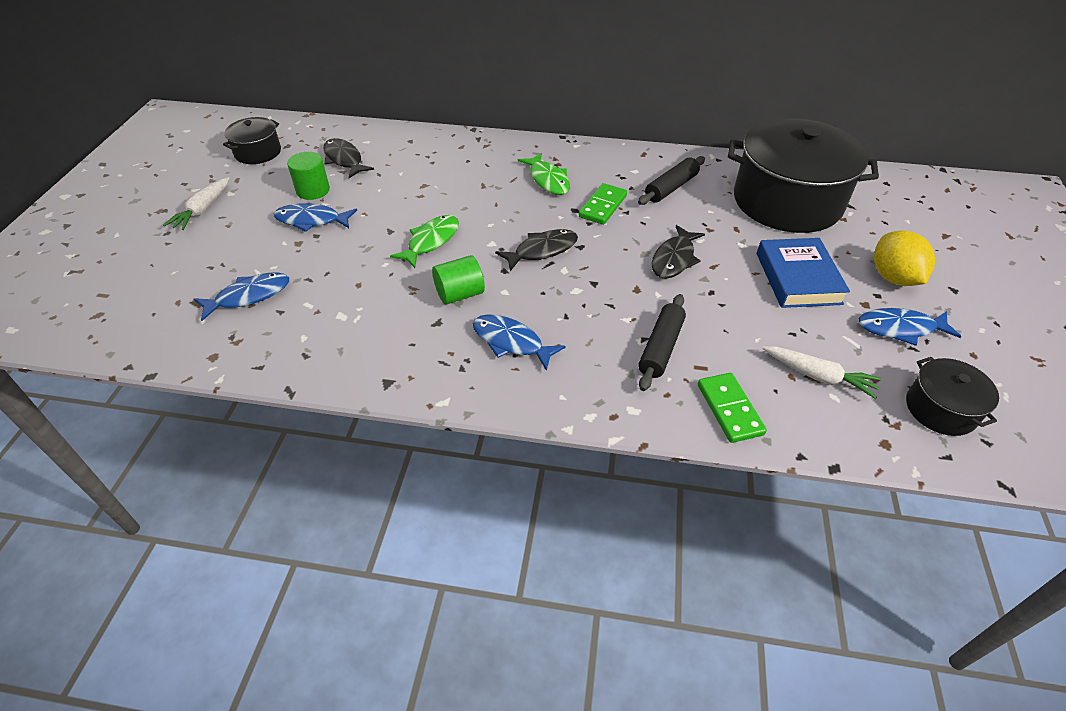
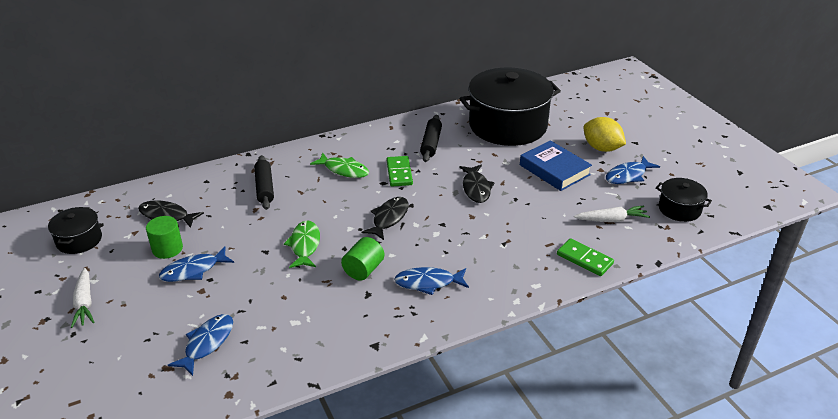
camera: 35 degrees left, 10 degrees down
(660, 348) = (518, 244): black rolling pin -> black rolling pin (264, 188)

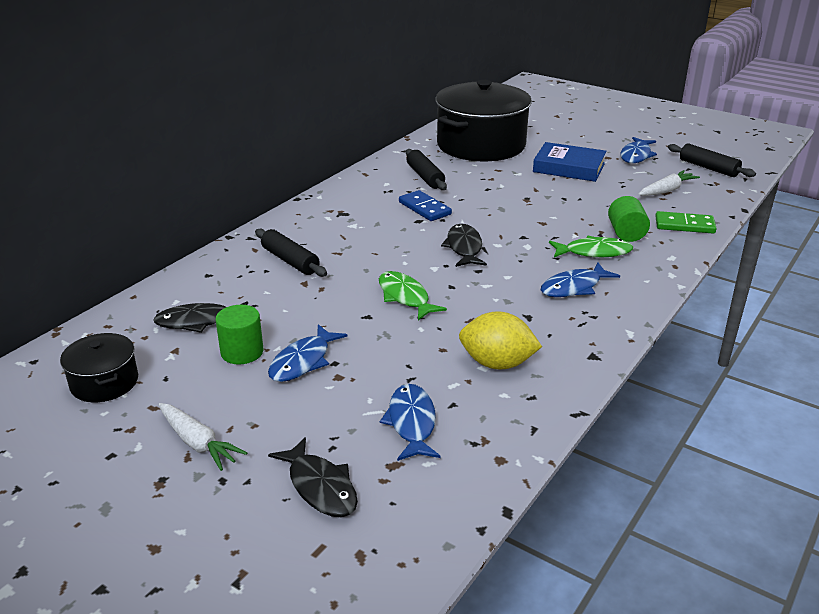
camera: 30 degrees left, 5 degrees down
(344, 170) = (361, 221): green fish -> green fish (594, 252)
(363, 270) = (496, 298): green cylinder -> green cylinder (626, 233)
(399, 173) = (425, 208): green domino -> blue domino
(476, 188) = (517, 200): black fish -> black fish (320, 487)
(601, 148) = (587, 142): yellow lemon -> yellow lemon (497, 363)
(679, 209) = (708, 168): black pot -> black rolling pin

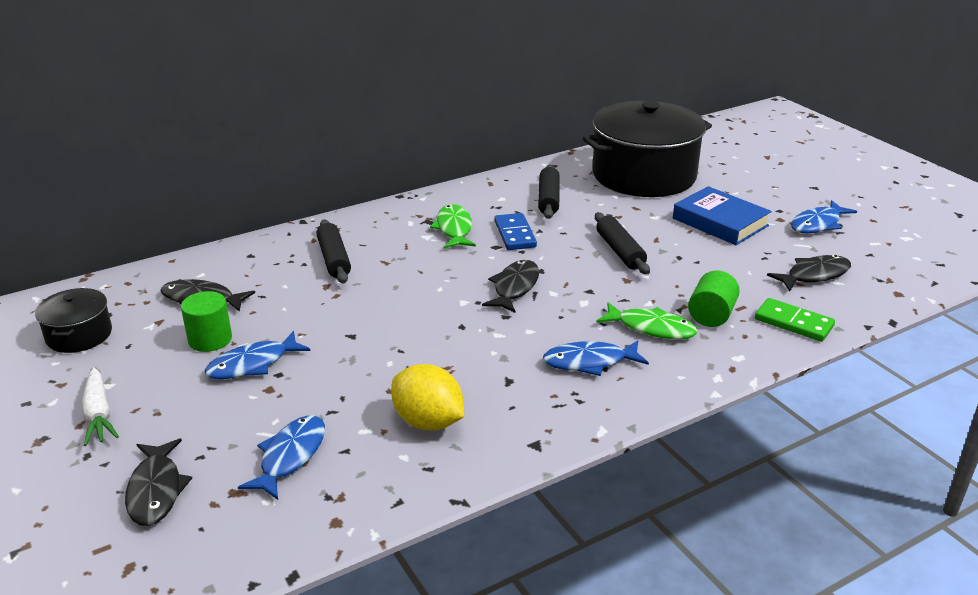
camera: 25 degrees right, 0 degrees up
(405, 297) = (405, 325): green fish -> green fish (454, 229)
(667, 190) = (814, 275): white carrot -> black fish
(708, 168) = (898, 259): black rolling pin -> black rolling pin (620, 251)

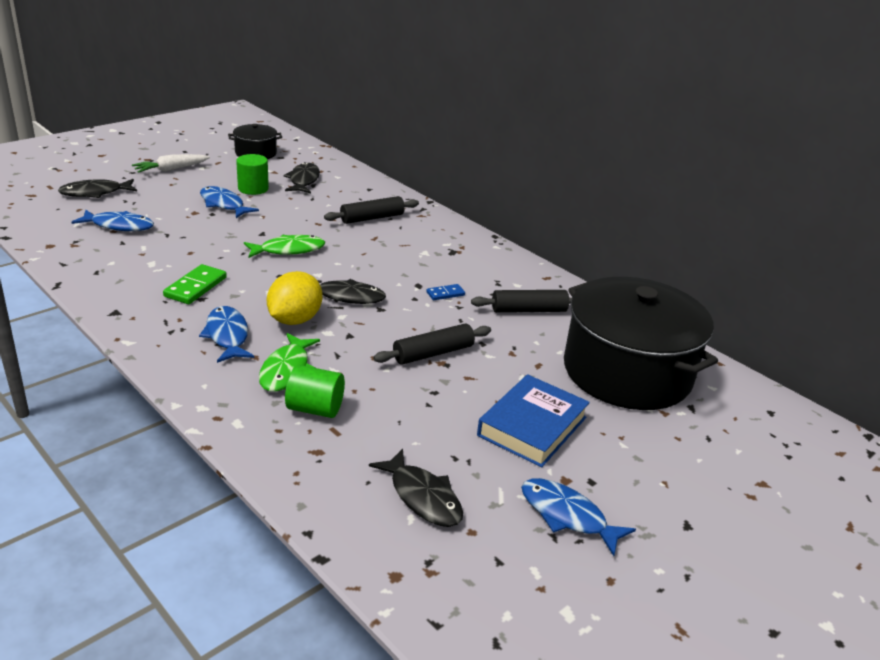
camera: 75 degrees right, 0 degrees up
(428, 422) = (150, 268): yellow lemon -> yellow lemon (295, 320)
(454, 229) = (443, 264): green fish -> green fish (288, 250)
(515, 234) = (445, 294): blue domino -> blue domino, size x0.58
(793, 323) = (308, 468): green domino -> green domino (196, 287)

